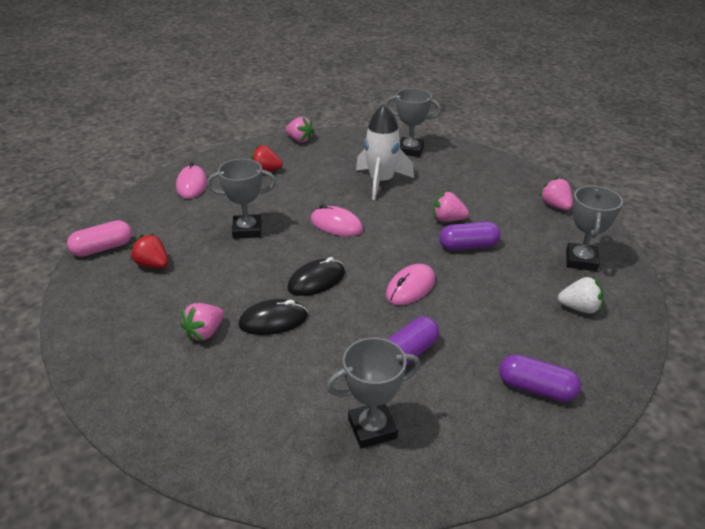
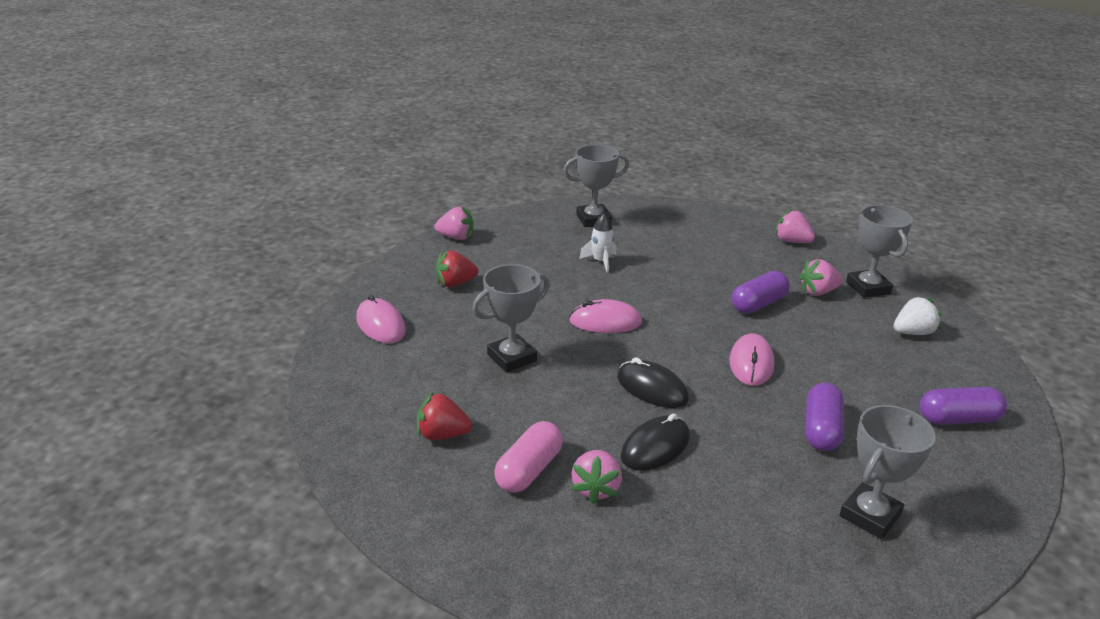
camera: 30 degrees left, 5 degrees down
(103, 248) = (351, 437): pink capsule -> pink capsule (528, 470)
(316, 281) = (652, 388): black mouse -> black mouse turned 75 degrees counterclockwise
(381, 182) = (600, 261): white rocket -> white rocket, size x0.52
(448, 219) = (710, 283): pink strawberry -> pink strawberry (818, 292)

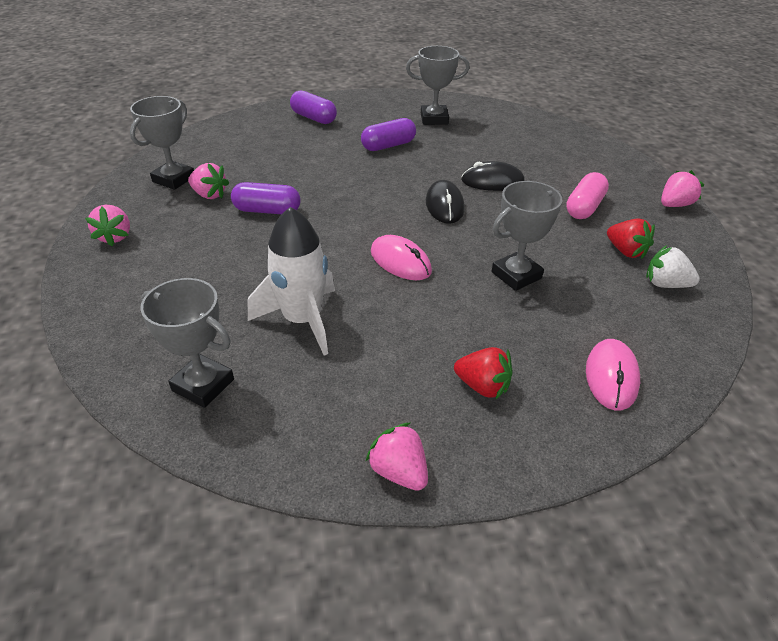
camera: 135 degrees left, 10 degrees up
(512, 358) = (516, 275): grey trophy -> grey trophy turned 45 degrees counterclockwise
(528, 470) = (584, 207): pink capsule -> pink capsule turned 45 degrees counterclockwise
(596, 488) = (554, 183): pink strawberry -> pink strawberry (674, 205)
(600, 261) = (302, 320): white rocket -> white rocket, size x1.91
(751, 363) = (356, 185): pink mouse -> none
(912, 332) = (226, 149): white strawberry -> white strawberry (665, 284)

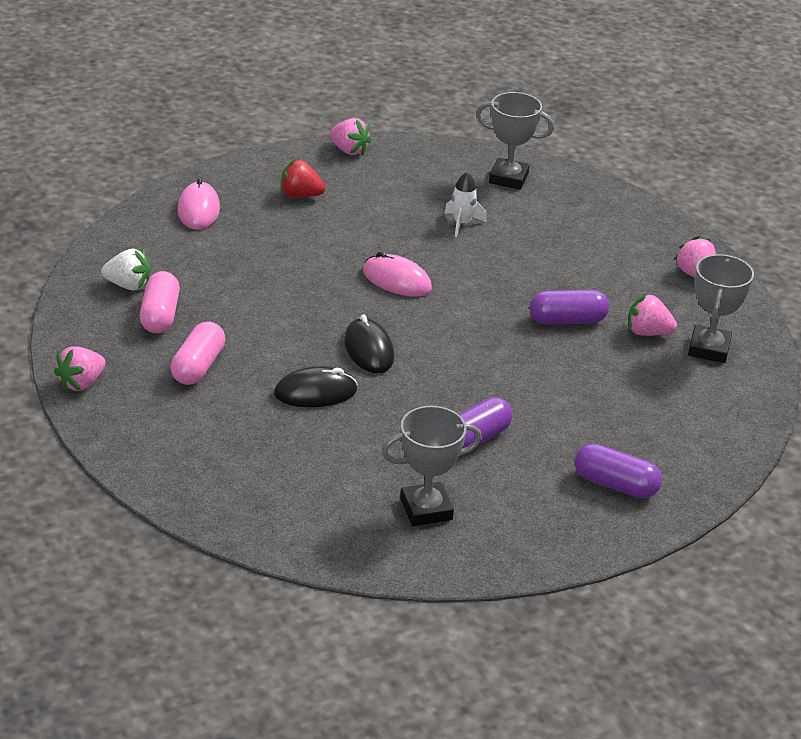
camera: 165 degrees right, 5 degrees down
(302, 320) = (462, 223): white rocket -> white rocket, size x0.52
(516, 275) = (278, 279): grey trophy -> none
(626, 251) = (160, 315): red strawberry -> pink capsule

